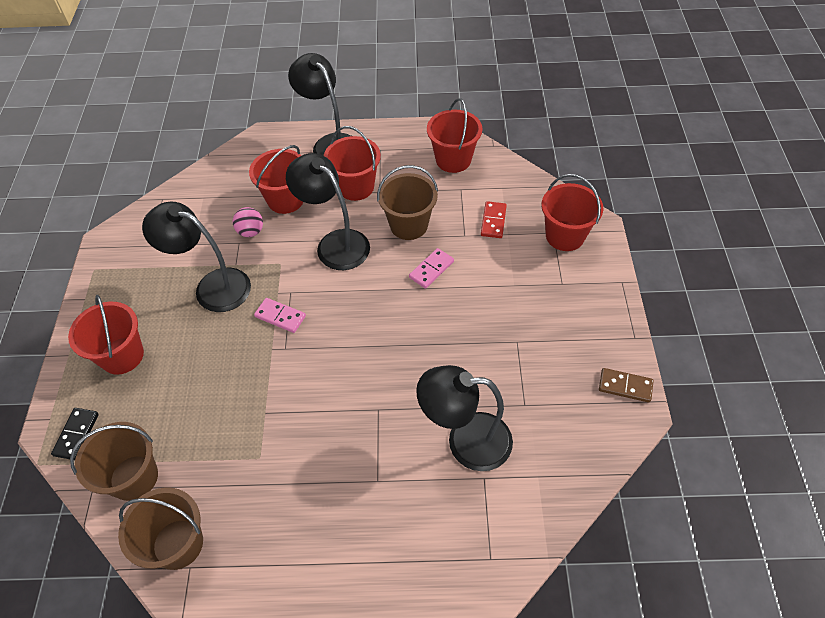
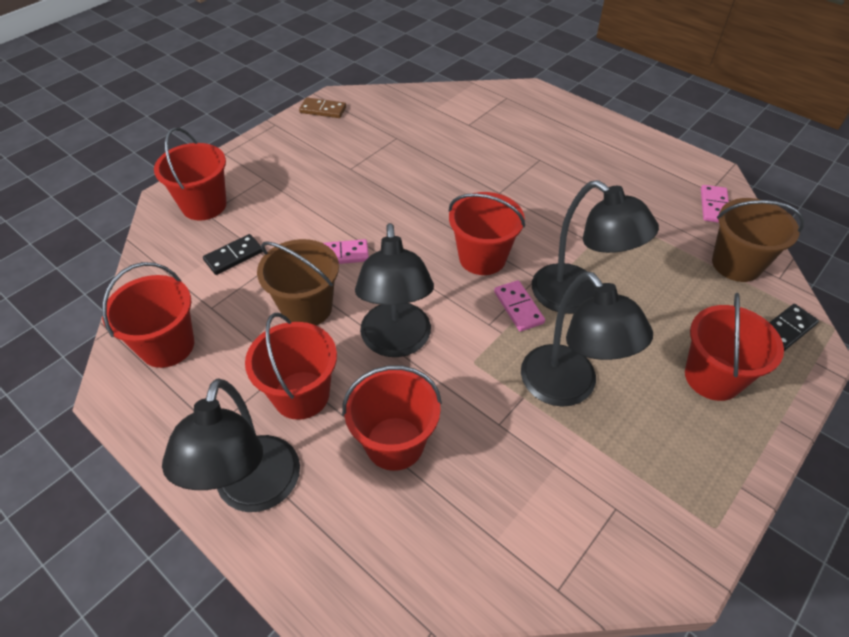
camera: 140 degrees left, 5 degrees down
(178, 544) = (714, 206): brown bucket -> pink domino
(251, 232) = (473, 428): pink ball -> none
(336, 336) = (482, 258): none -> red bucket
(465, 441) = (458, 144): black lamp -> black lamp (577, 297)
(493, 221) = (234, 256): red domino -> black domino
(625, 386) = (323, 110): brown domino -> brown domino turned 45 degrees counterclockwise

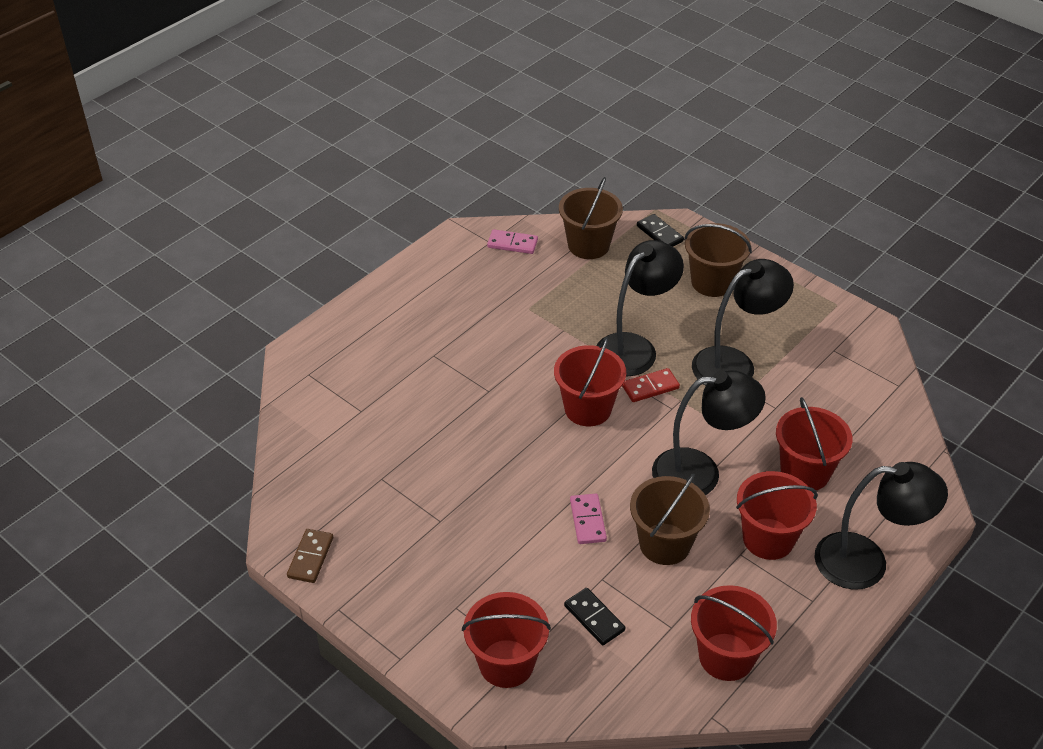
camera: 90 degrees left, 5 degrees down
(518, 307) = (650, 387): pink domino -> red domino
(712, 377) = (712, 282): red bucket -> brown bucket

